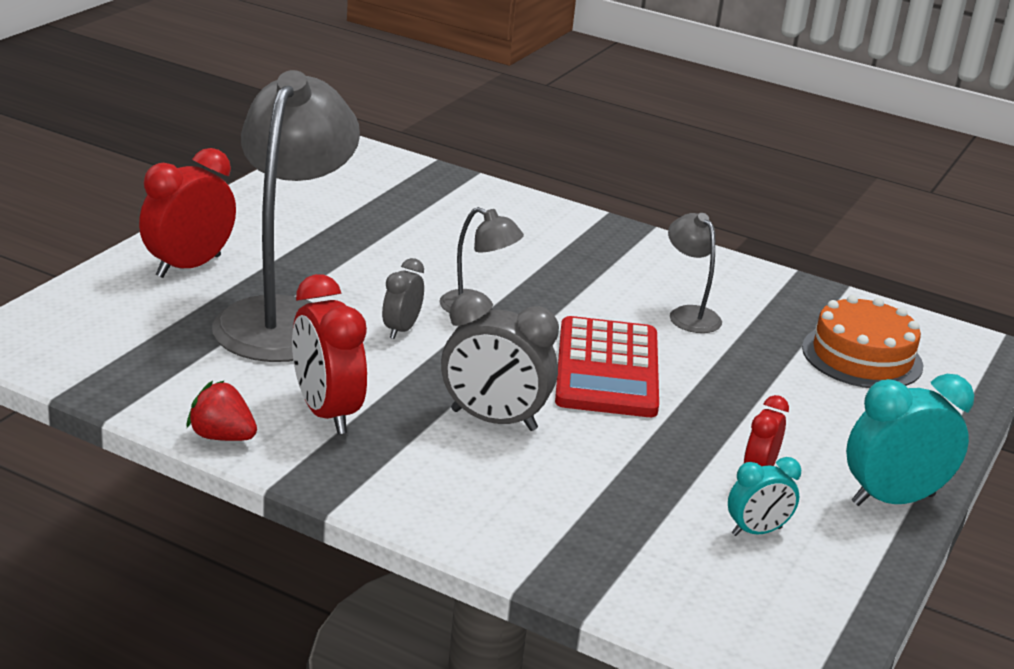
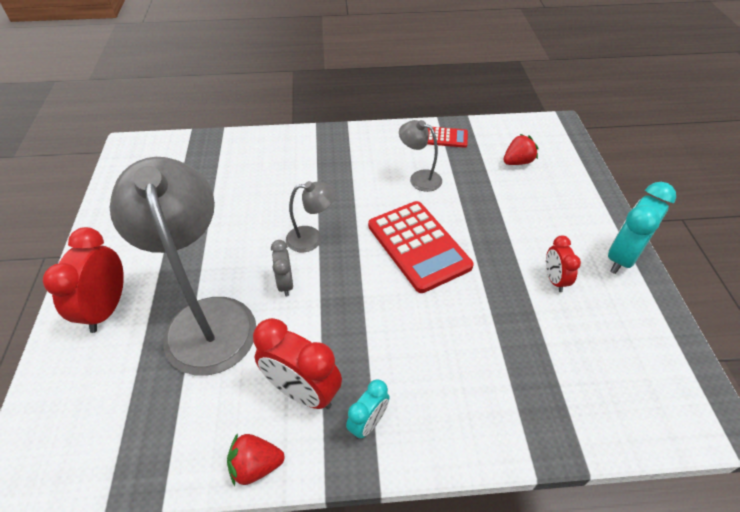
camera: 30 degrees left, 20 degrees up
(493, 420) = (399, 329): grey clock -> none
(756, 531) = (594, 327): turquoise clock -> turquoise clock (368, 423)
(782, 294) = (446, 138): none -> red calculator
(862, 356) = (517, 162): orange cake -> red strawberry

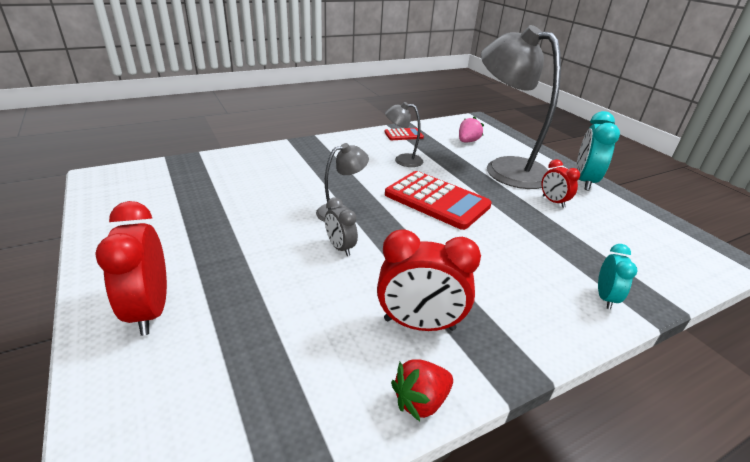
camera: 25 degrees left, 15 degrees down
(207, 318) = (277, 291): grey lamp -> grey lamp (505, 168)
(368, 423) = (498, 331): turquoise clock -> turquoise clock (605, 297)
(517, 162) = (467, 141): red strawberry -> pink strawberry

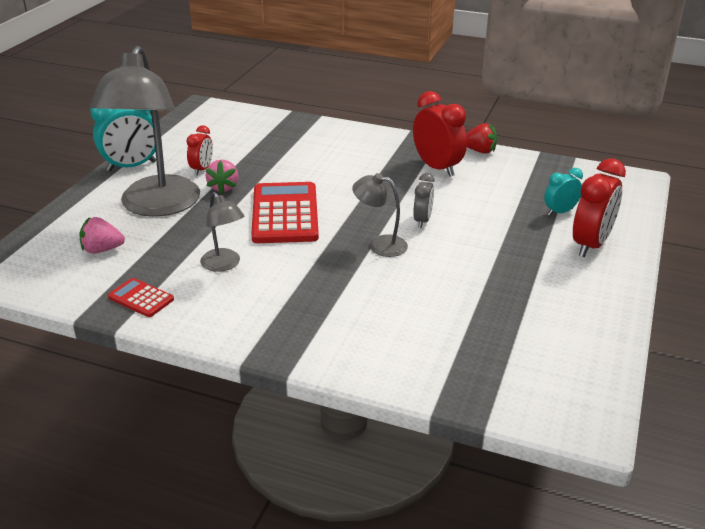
camera: 130 degrees left, 0 degrees up
(509, 197) = (224, 187): none -> pink strawberry
(605, 297) = (316, 130): turquoise clock -> turquoise clock (560, 212)

